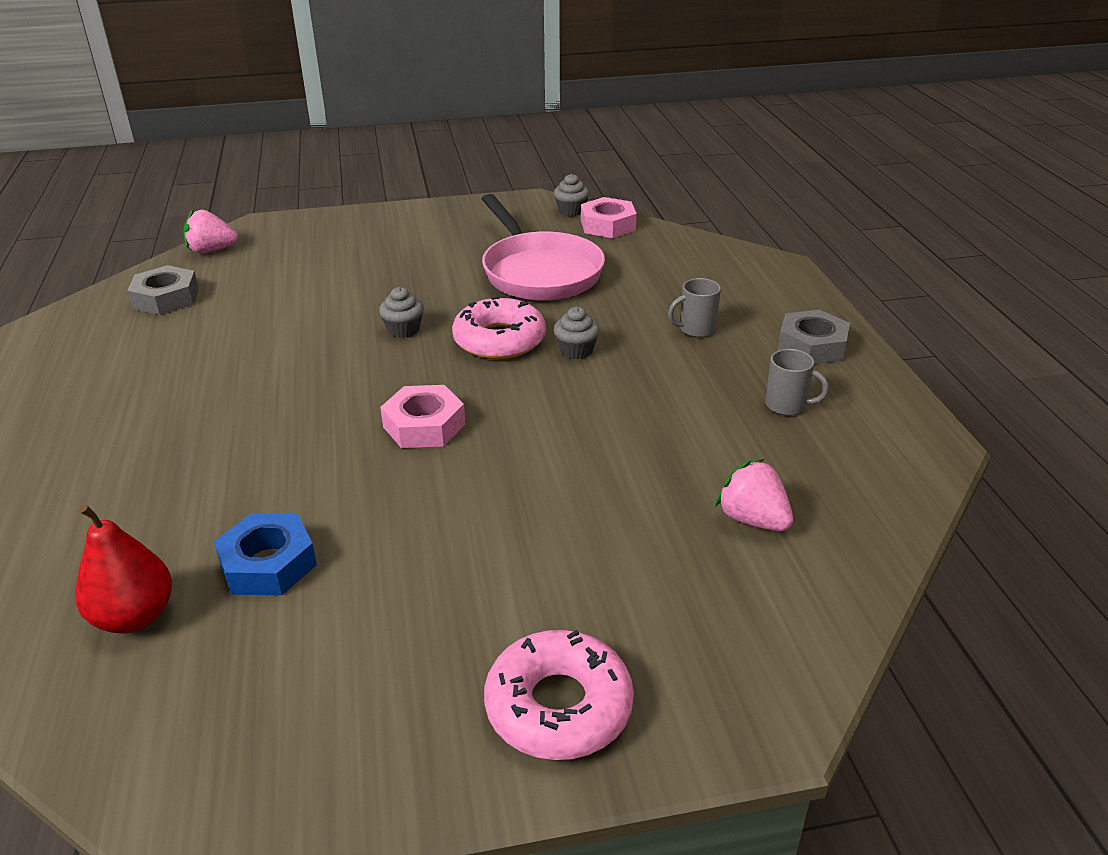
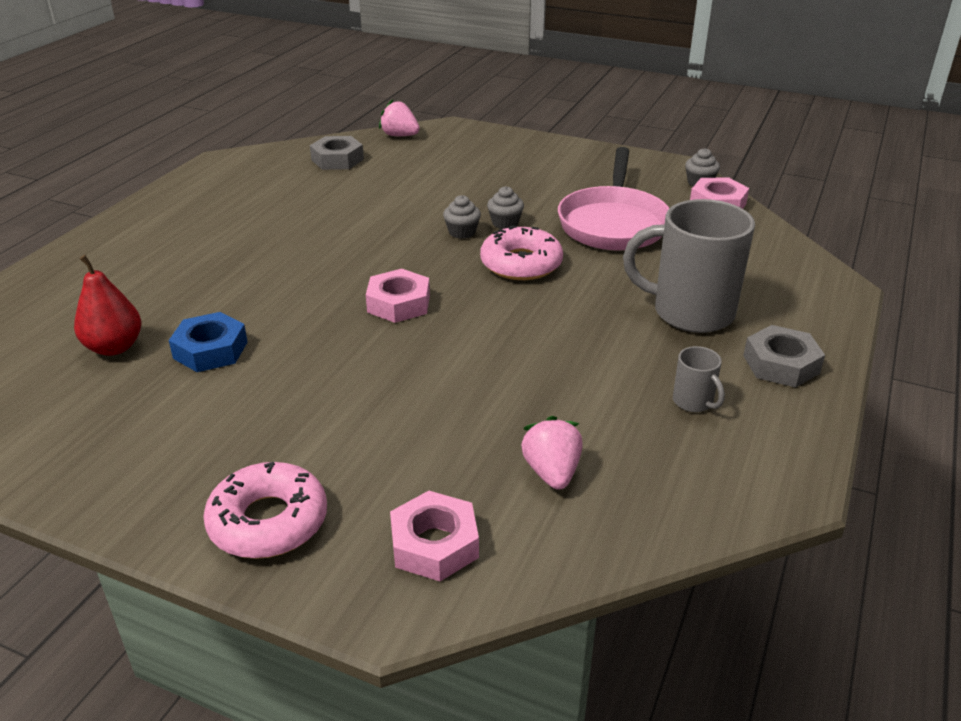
camera: 35 degrees right, 0 degrees up
(576, 350) = (570, 292): grey cupcake -> grey cupcake (505, 223)
(696, 329) = (690, 312): grey mug -> grey mug, size x2.27
(735, 637) = (434, 544): none -> pink nut

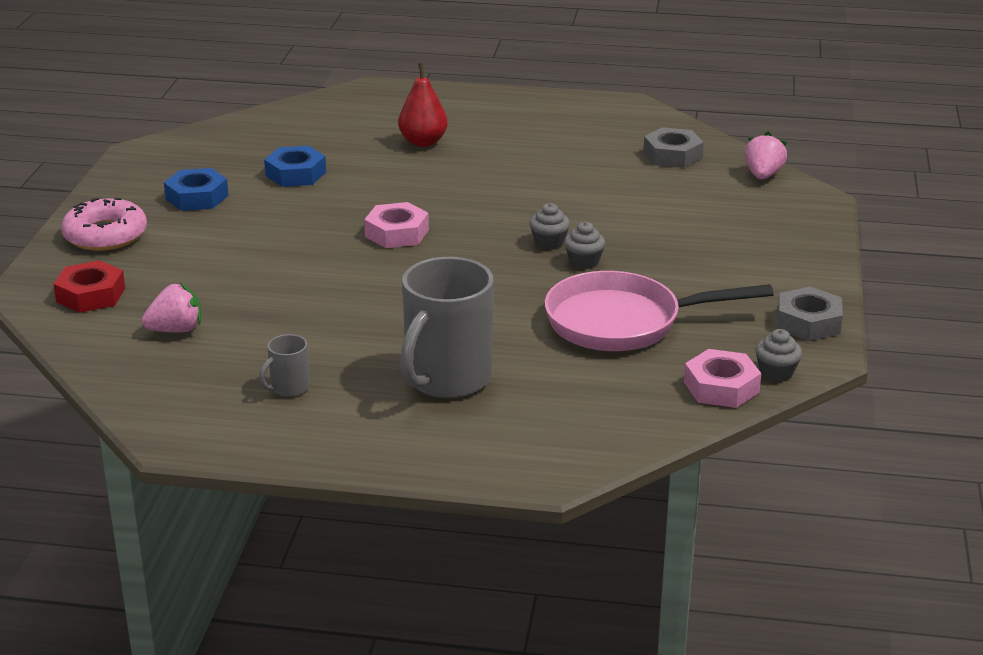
camera: 75 degrees right, 5 degrees down
(114, 347) = (287, 141): red pear -> red pear (423, 142)
(213, 430) = (197, 197): none -> blue nut
(434, 544) = (91, 295): pink nut -> red nut
(521, 264) = (500, 280): pink donut -> none
(690, 312) = (446, 379): grey mug -> grey mug turned 150 degrees counterclockwise
(781, 364) = (368, 434): grey nut -> grey nut (808, 322)

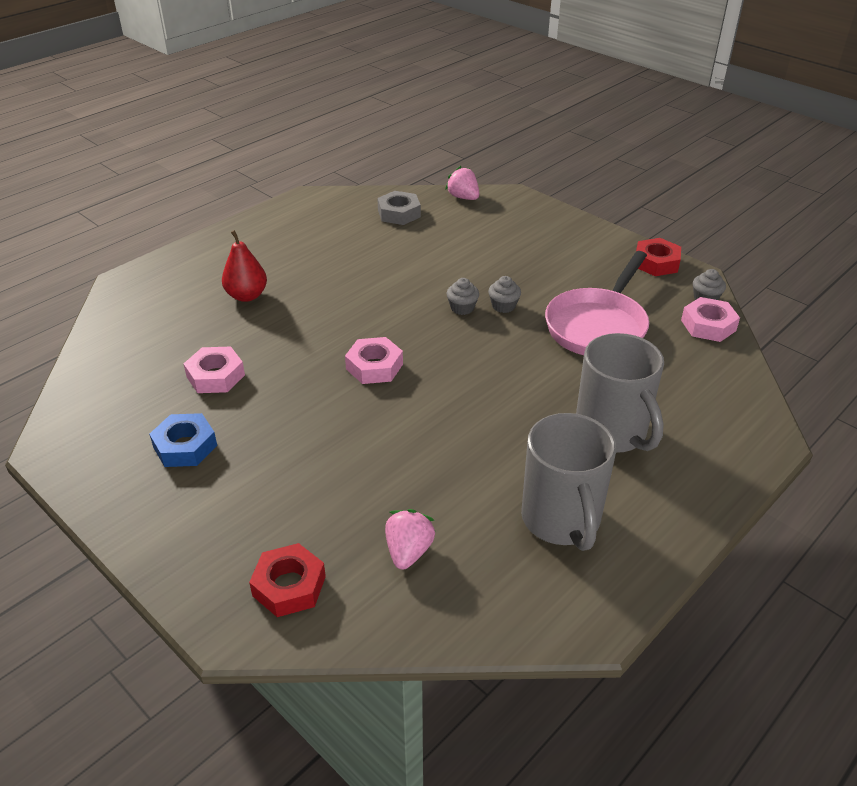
camera: 55 degrees left, 10 degrees up
(105, 235) = (185, 532): pink donut -> none
(289, 388) = (561, 520): grey mug -> grey mug, size x2.27
(295, 174) = (215, 376): blue nut -> pink nut
(808, 322) = (656, 263): grey nut -> red nut

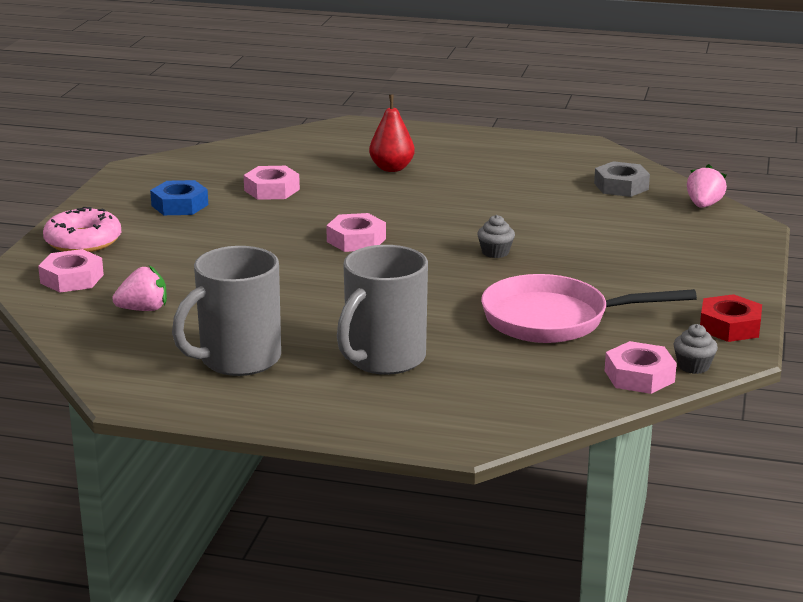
camera: 60 degrees right, 15 degrees down
(200, 547) = (83, 241): none -> pink donut
(289, 586) = (72, 279): red nut -> pink nut
(503, 306) = (525, 269): grey cupcake -> none

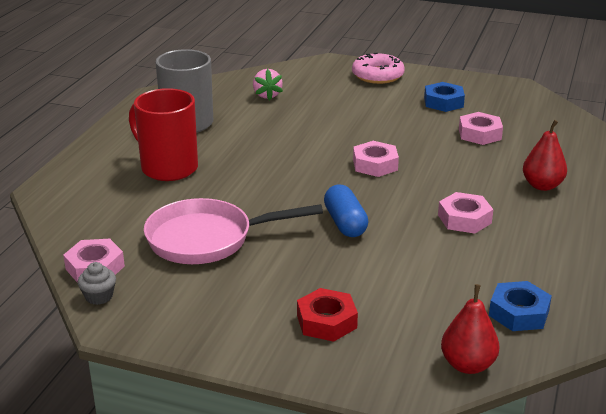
camera: 95 degrees right, 5 degrees up
(72, 279) = (317, 75): pink nut -> pink nut (464, 219)
(383, 359) = (168, 168): grey mug -> red mug
(495, 252) = (345, 223): grey cupcake -> blue capsule
(554, 319) = (207, 239): pink pan -> pink pan turned 105 degrees counterclockwise
(621, 186) = (519, 313): grey nut -> blue nut
(703, 205) = (468, 365): pink strawberry -> red pear
(729, 326) = (163, 329): red nut -> red nut (326, 321)

